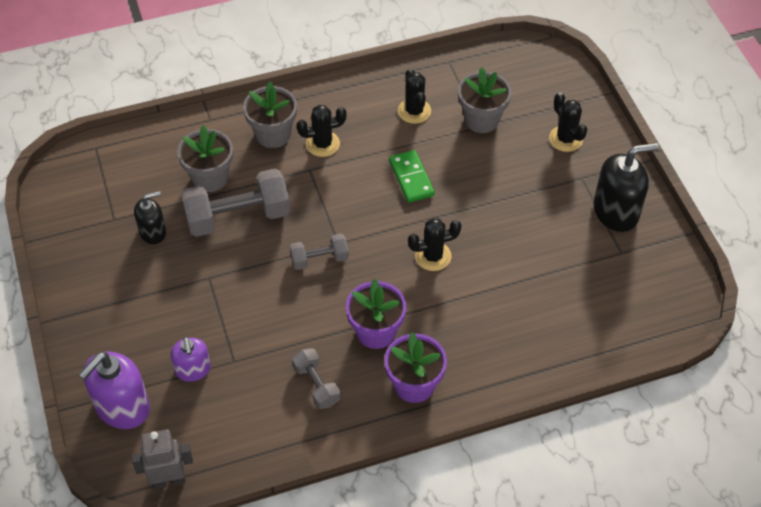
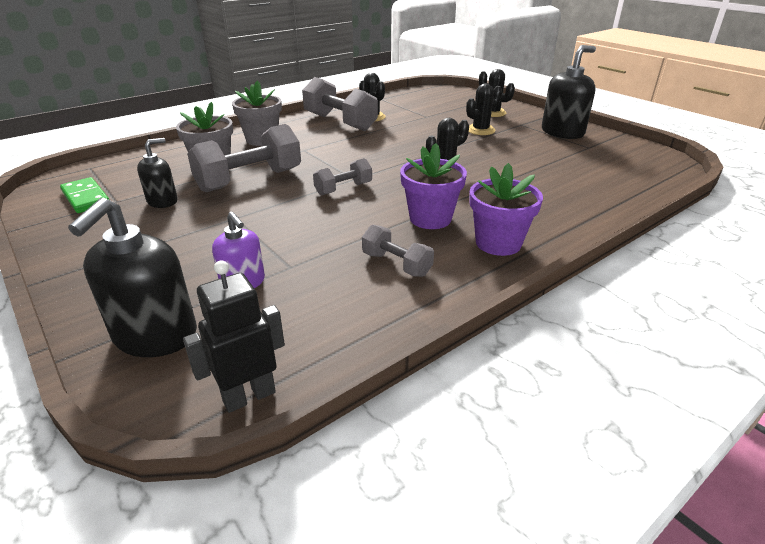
camera: 20 degrees left, 20 degrees down
(122, 407) = (155, 335): purple soap dispenser -> black soap dispenser
(169, 480) = (249, 396): grey robot -> black robot
(323, 144) = (308, 138): black cactus -> black cactus (480, 130)
(372, 115) = (340, 122): none -> grey dumbbell
(411, 178) = (393, 141): green domino -> green domino (86, 198)
(481, 119) = (425, 114): grey flower pot -> none

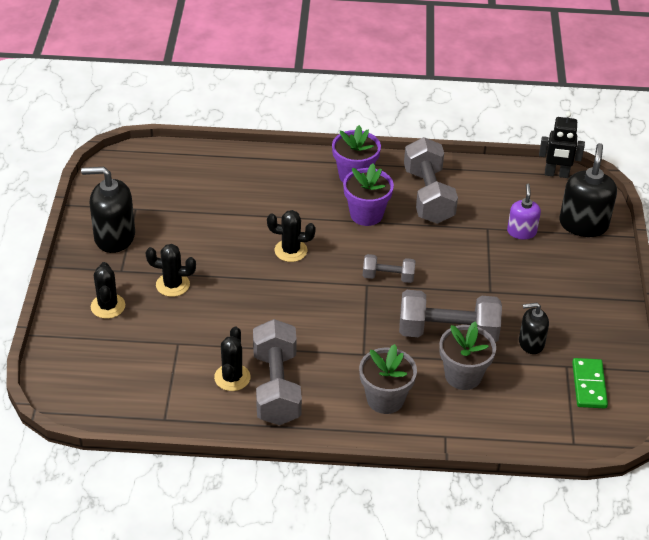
camera: 140 degrees left, 10 degrees up
(155, 335) = (583, 224): black soap dispenser -> black soap dispenser turned 45 degrees counterclockwise
(396, 264) = (428, 196): grey dumbbell -> grey dumbbell, size x1.85

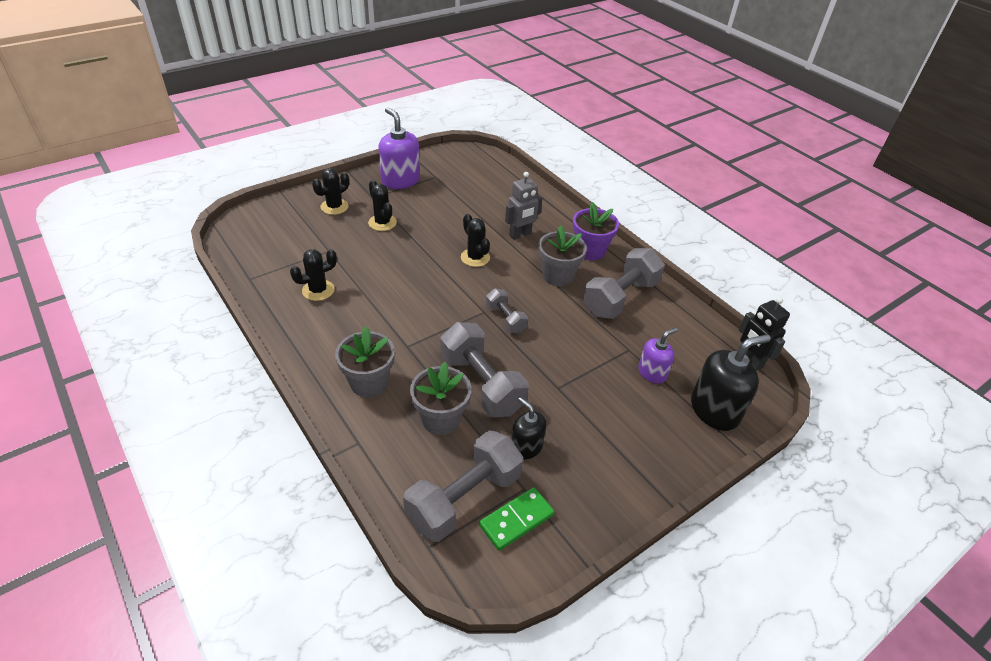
camera: 50 degrees right, 0 degrees up
(114, 237) = (400, 180): black soap dispenser -> purple soap dispenser
(276, 387) = (328, 316): grey dumbbell -> grey dumbbell (464, 498)
(288, 204) = (520, 235): none -> grey robot
(366, 214) = (558, 276): purple flower pot -> grey flower pot

